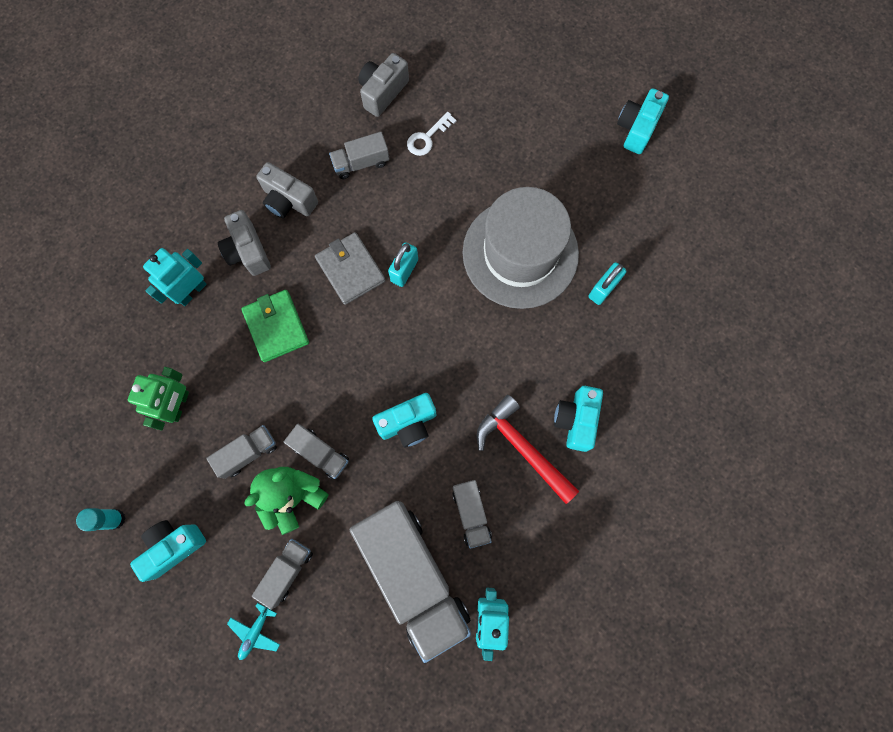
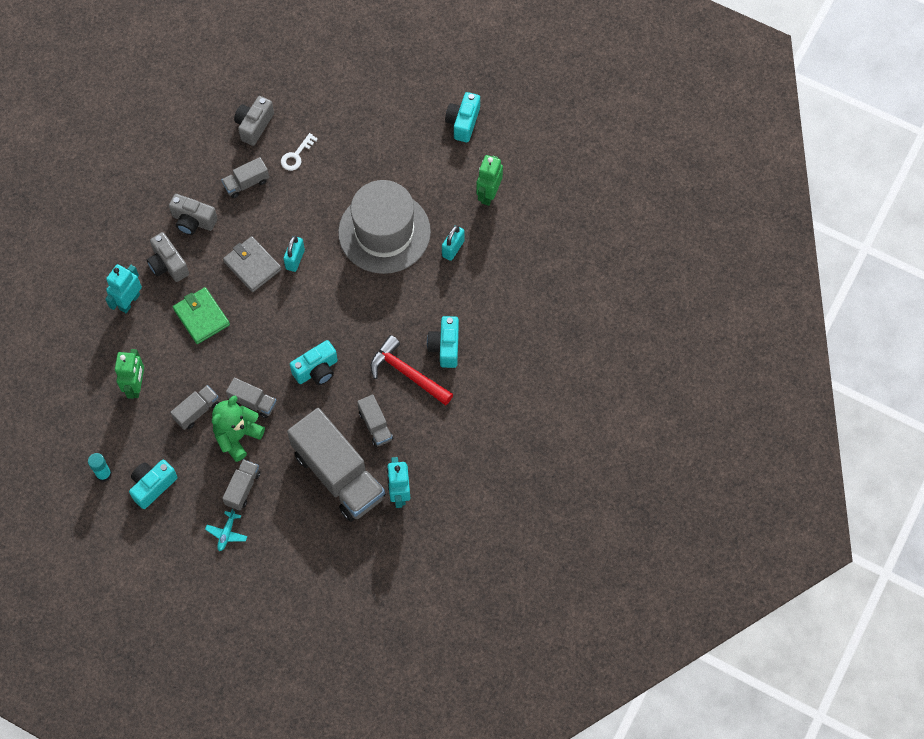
camera: 10 degrees left, 10 degrees down
(657, 225) = (488, 194): none -> green robot

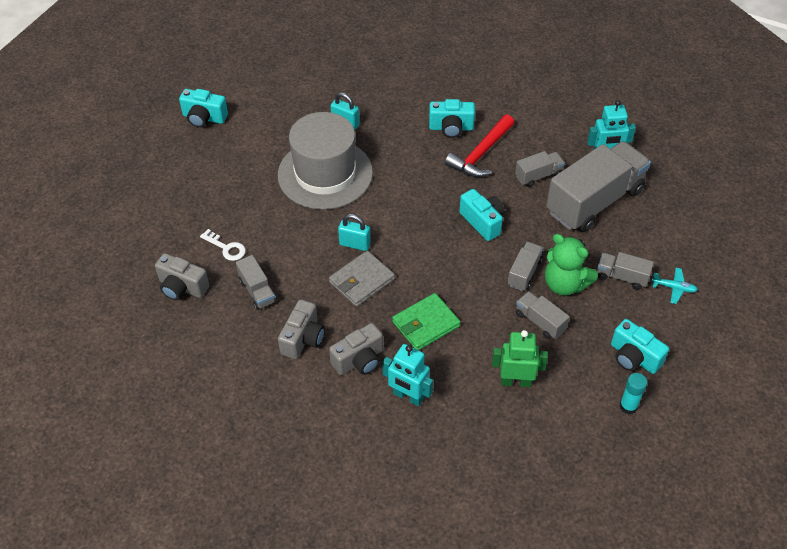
camera: 90 degrees left, 15 degrees down
(488, 194) = (287, 100): green robot -> none

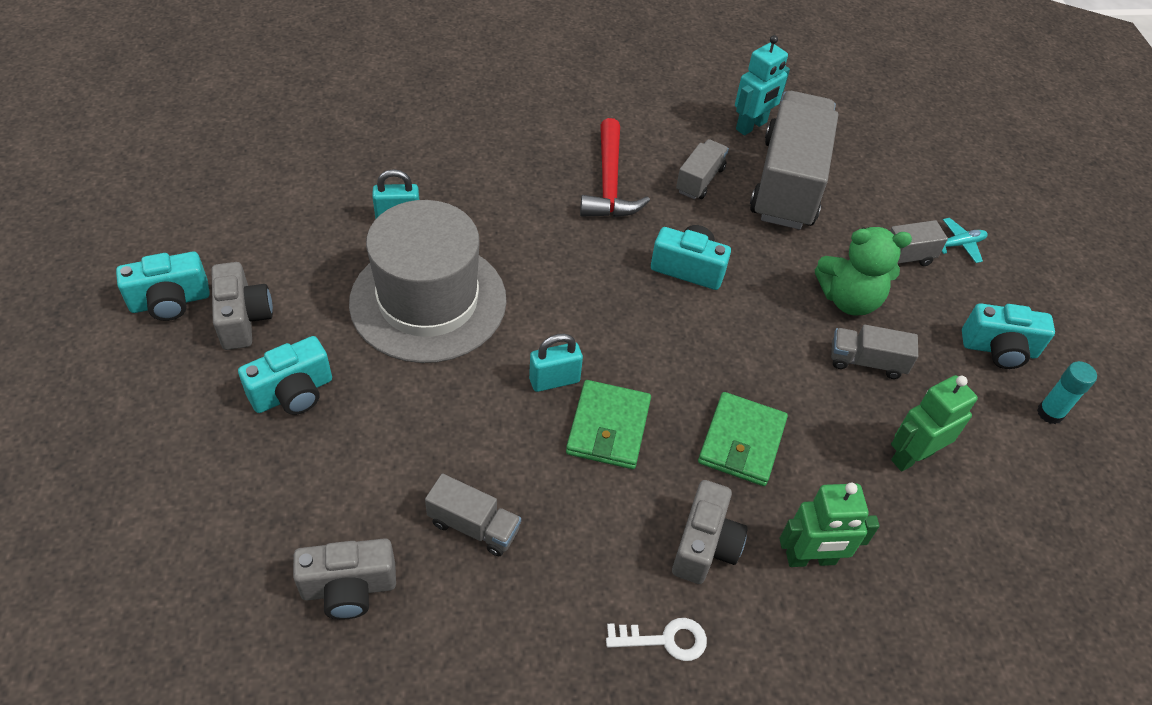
camera: 40 degrees left, 0 degrees up
(226, 248) = (370, 484): white key -> white key (665, 639)
(303, 339) = (602, 560): grey camera -> grey camera (243, 319)
(362, 281) = (608, 427): grey wallet -> green wallet
(408, 396) = (810, 559): turquoise robot -> green robot
(451, 128) = (544, 166): turquoise camera -> turquoise camera (293, 393)
(524, 273) = (793, 309): grey truck -> none

